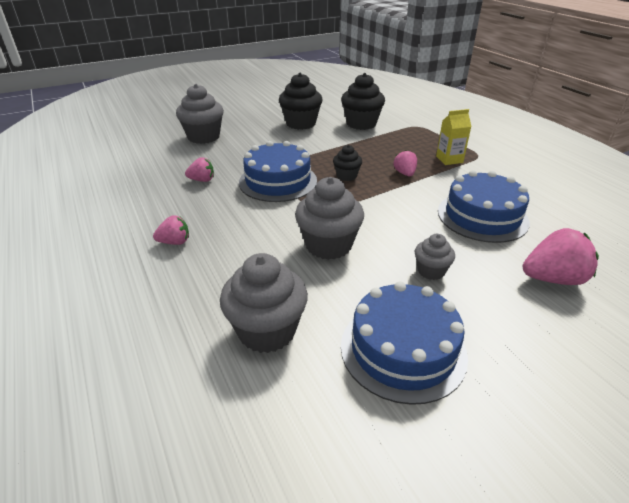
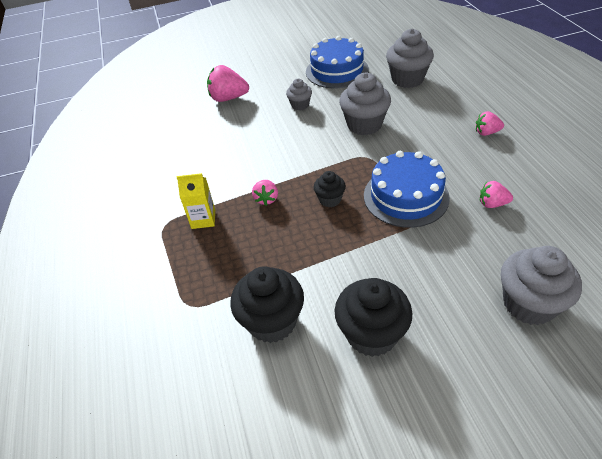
camera: 165 degrees left, 10 degrees up
(482, 216) = (232, 143): blue cake -> none

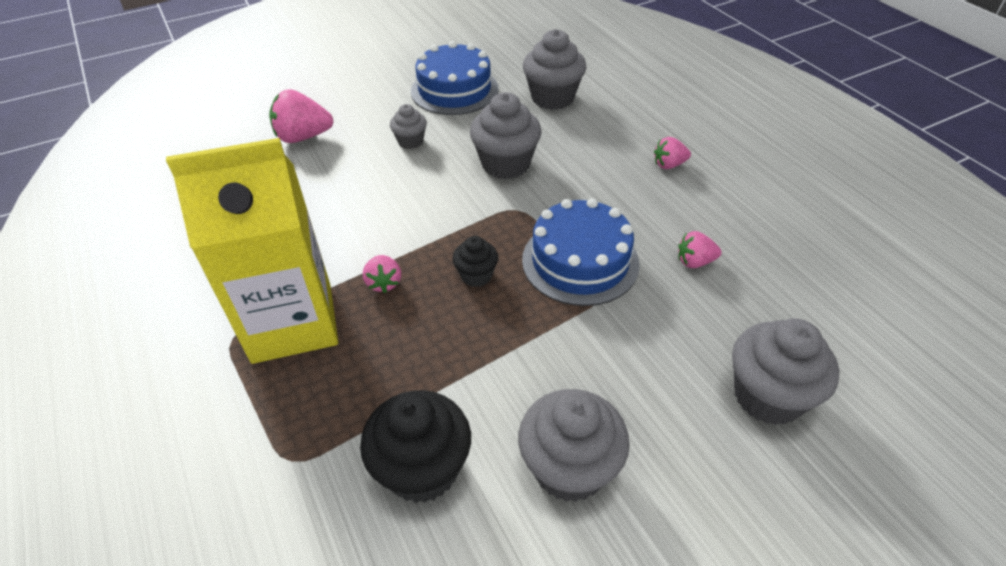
camera: 15 degrees left, 0 degrees up
(203, 219) = (292, 322): yellow carton -> yellow carton, size x2.39
(371, 334) = (569, 468): black cupcake -> grey cupcake

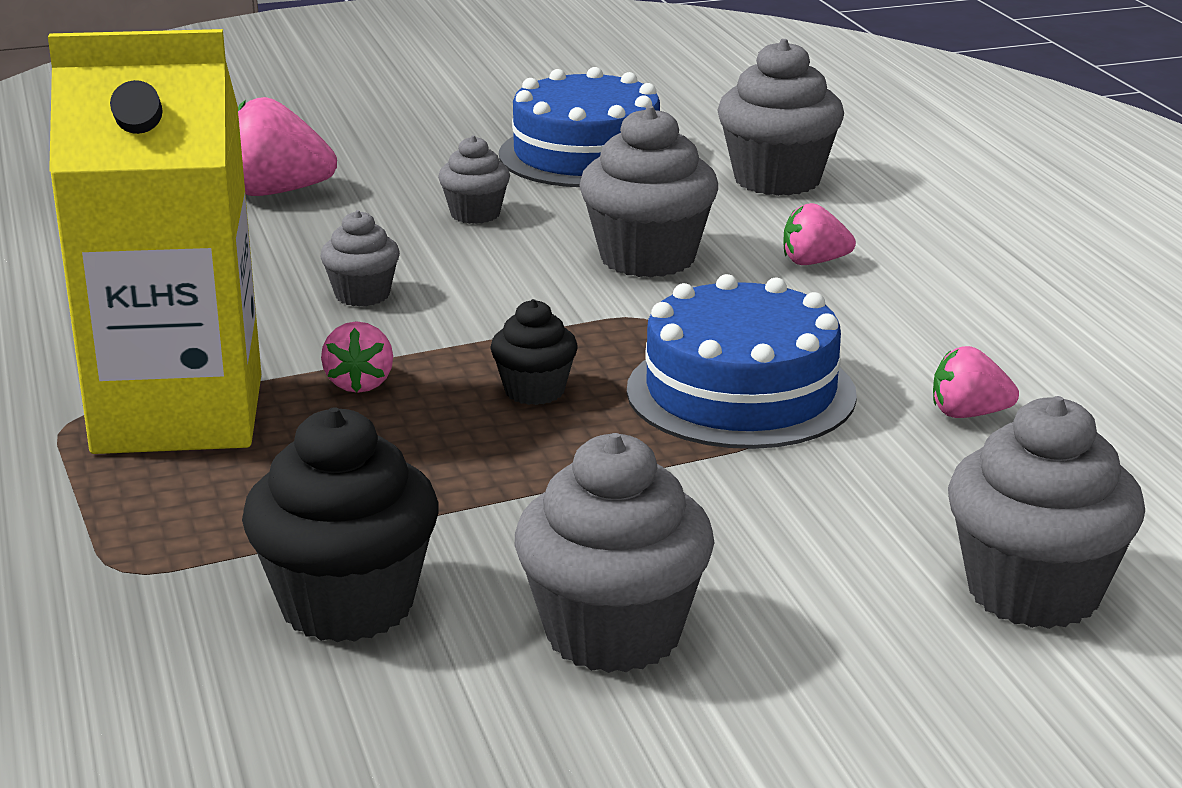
camera: 10 degrees right, 20 degrees down
(368, 212) = (362, 295): none -> grey cupcake
(669, 165) = (974, 286): pink strawberry -> pink strawberry (814, 262)

